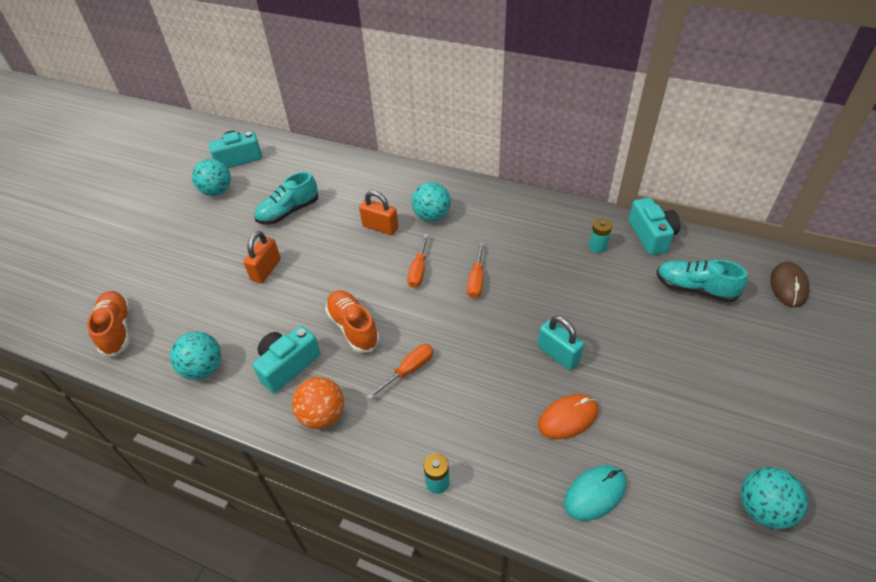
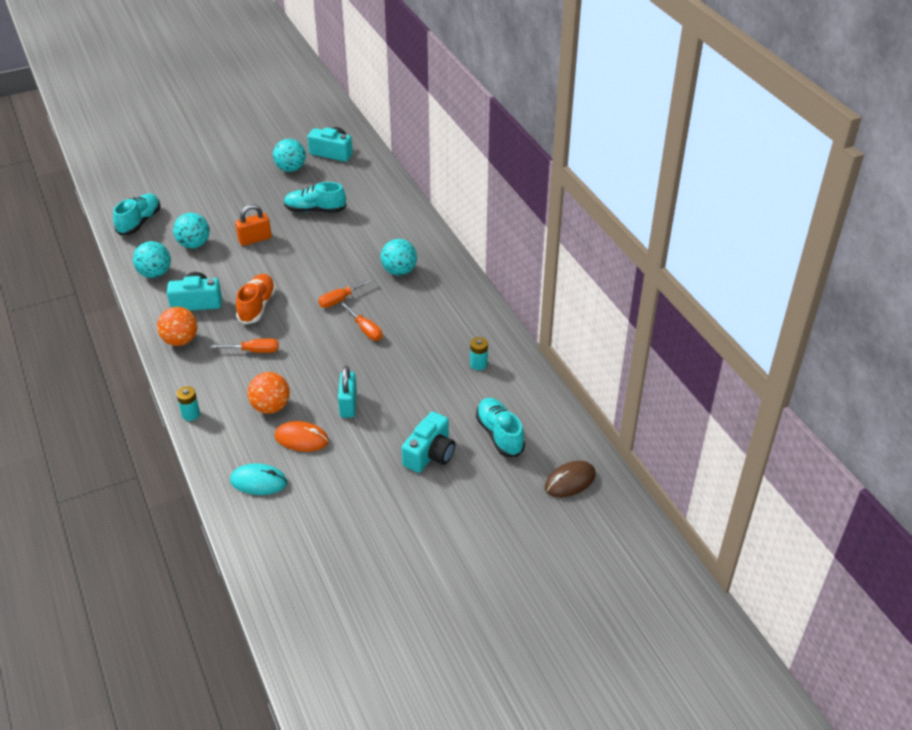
camera: 40 degrees right, 5 degrees down
(117, 329) = (140, 222): orange shoe -> turquoise shoe
(380, 227) = (356, 257): orange padlock -> none
(476, 280) = (366, 330): orange screwdriver -> orange screwdriver turned 90 degrees counterclockwise
(499, 411) = (271, 407): none -> orange ball
(651, 236) = (529, 384): turquoise camera -> turquoise camera (430, 454)
(762, 509) = (334, 560): turquoise ball -> turquoise ball (194, 244)

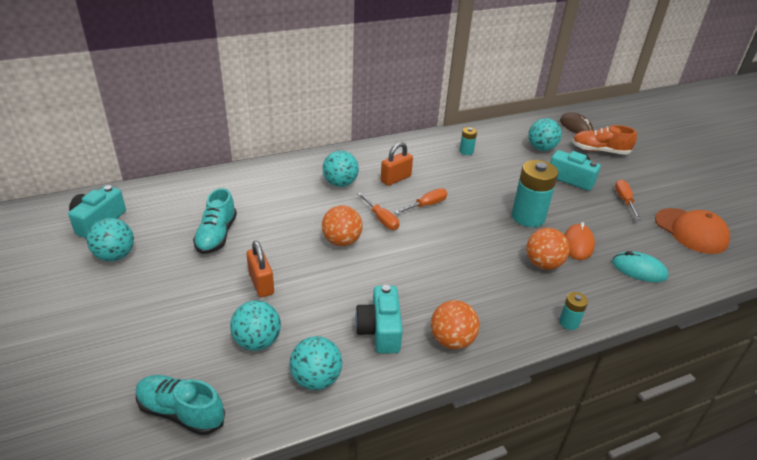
camera: 90 degrees left, 5 degrees down
(254, 351) = (464, 277): orange screwdriver -> orange screwdriver (624, 200)
(257, 306) = (390, 278): orange shoe -> orange shoe (599, 151)
(258, 481) = (639, 269): turquoise mouse -> turquoise mouse turned 75 degrees counterclockwise
(307, 277) = (341, 241): none -> orange ball
(325, 549) = (691, 231): none -> orange cap
(348, 405) = (528, 217): turquoise padlock -> turquoise battery
(412, 308) = (395, 179): none -> orange padlock
(499, 434) = (541, 148): turquoise shoe -> turquoise ball

